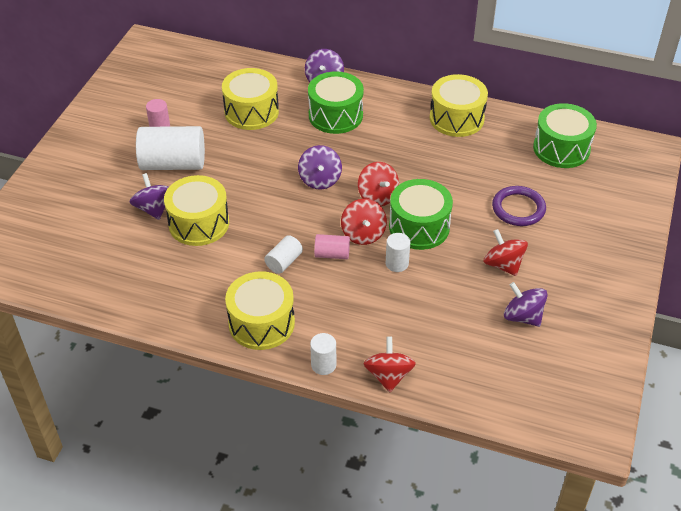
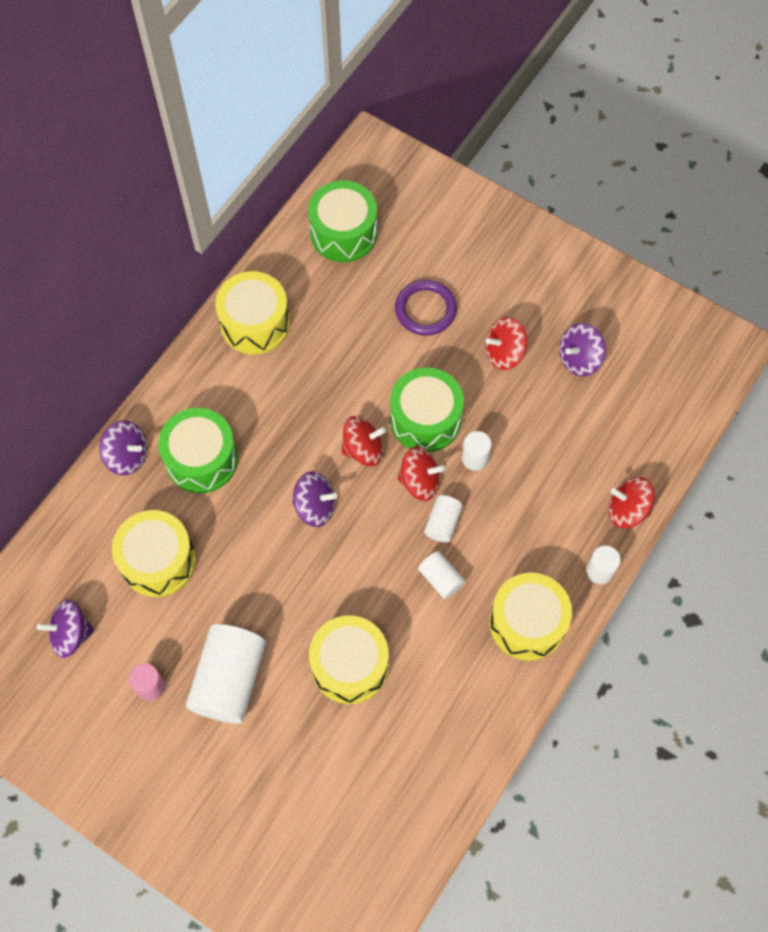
camera: 75 degrees left, 20 degrees up
(154, 208) = (307, 717): purple spinning top -> purple spinning top (71, 634)
(332, 254) = (442, 523): pink cylinder -> white cylinder

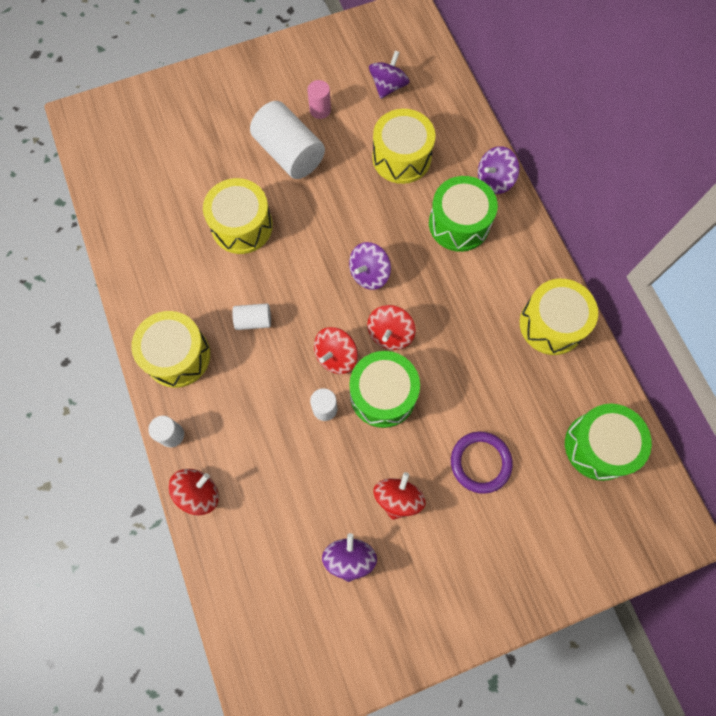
camera: 125 degrees right, 5 degrees up
(442, 523) = (292, 350): white cylinder -> none

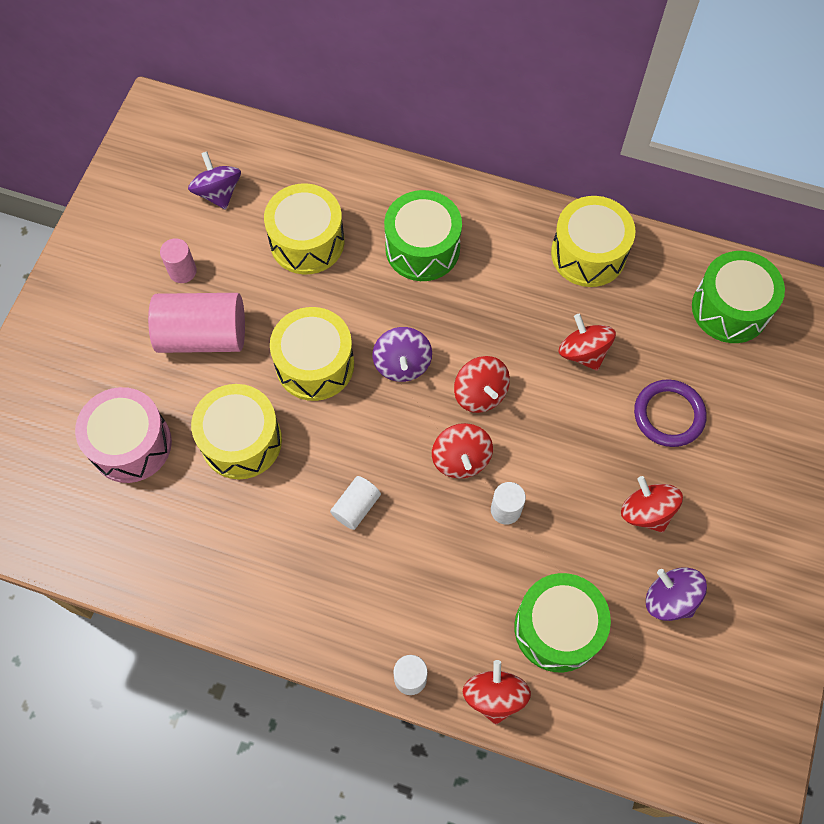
camera: 50 degrees left, 5 degrees down
(177, 356) = (329, 610): yellow drum -> yellow drum (315, 364)
(191, 172) = (131, 444): none -> pink drum
(289, 153) = (203, 335): white cylinder -> pink cylinder
(383, 395) = (535, 447): green drum -> green drum (557, 628)
(476, 374) = (583, 352): none -> red spinning top
(494, 180) = (406, 185): purple spinning top -> none

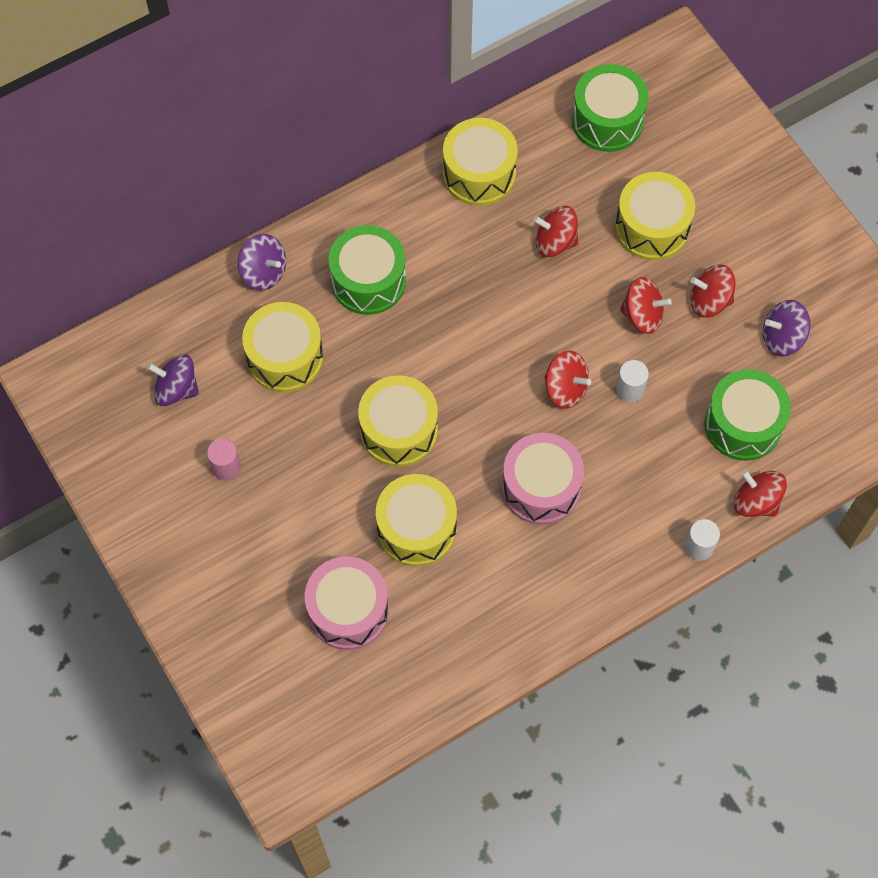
camera: 50 degrees left, 0 degrees up
(203, 335) = (299, 492): pink cylinder -> none
(356, 507) = (541, 487): white cylinder -> pink drum
(402, 364) = (454, 369): purple spinning top -> purple spinning top (264, 272)
(480, 393) = (526, 335): red spinning top -> red spinning top (642, 315)
(668, 415) = (652, 227): purple ring -> yellow drum

